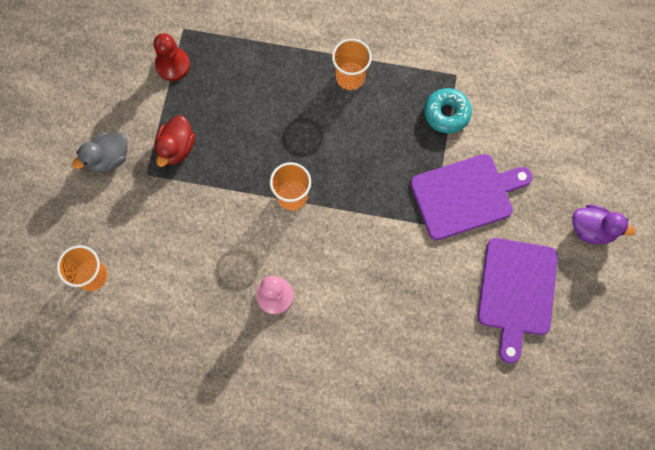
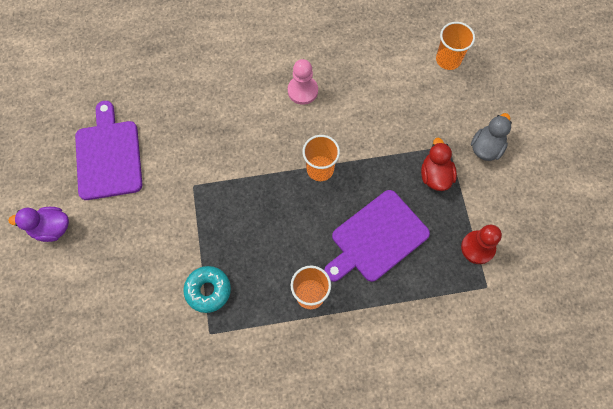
camera: 160 degrees right, 5 degrees down
(466, 195) = (170, 220): purple cutting board -> purple cutting board (376, 238)

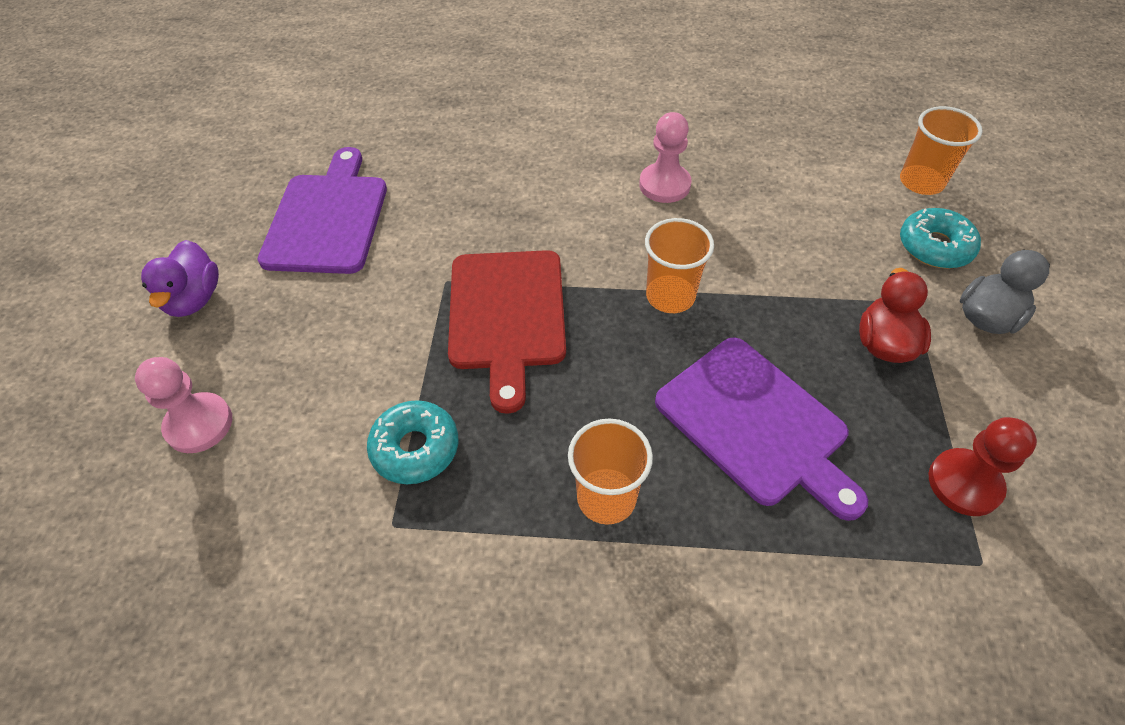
camera: 15 degrees right, 15 degrees down
(51, 228) = (194, 299): purple duck -> purple duck turned 105 degrees counterclockwise
(88, 303) = (199, 424): none -> pink pawn
(233, 201) = (507, 315): none -> red cutting board
(376, 238) = (756, 424): purple cutting board -> purple cutting board turned 105 degrees counterclockwise
(457, 106) = (934, 246): none -> turquoise donut

